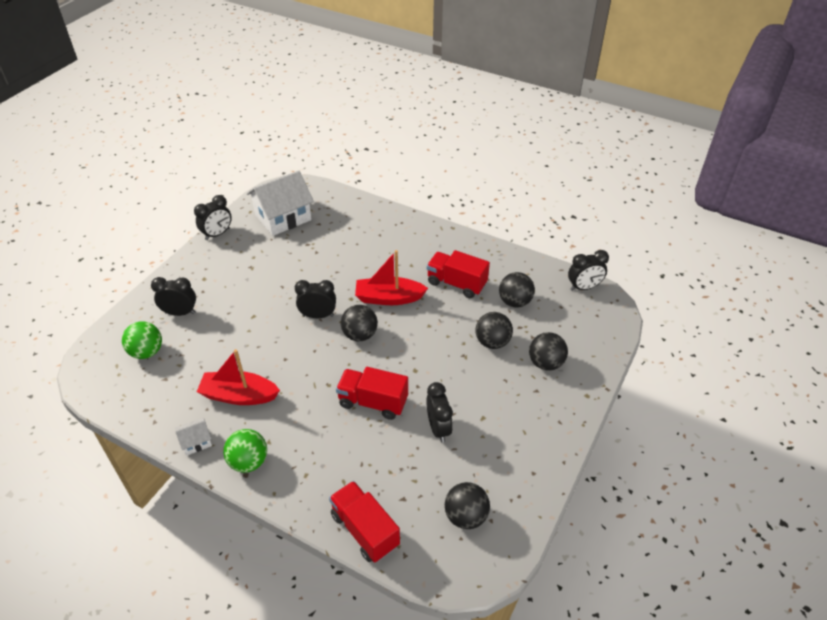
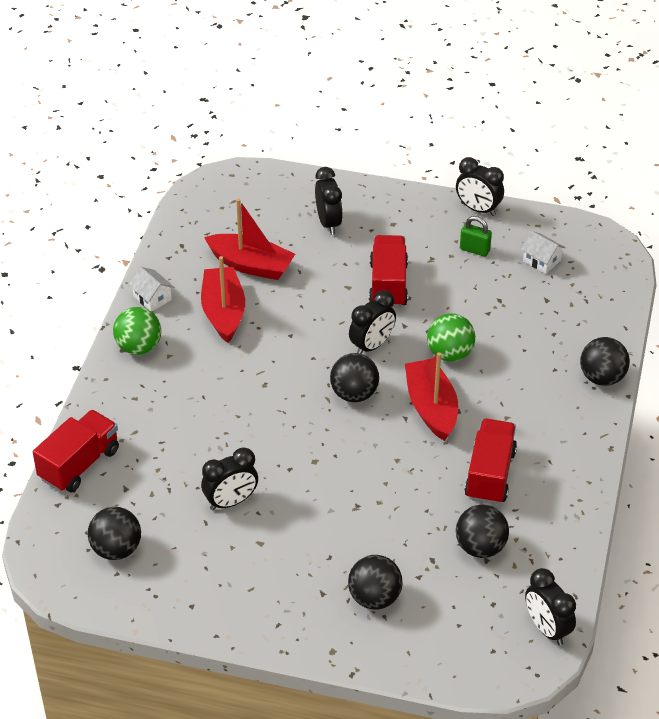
camera: 75 degrees right, 0 degrees up
(147, 352) = (260, 217): green ball -> green ball (450, 354)
(197, 368) = (251, 265): none -> red boat
(255, 244) = (474, 250): none -> green padlock
(283, 217) = (541, 261): white house -> white house, size x0.45
(318, 315) = (372, 345): black clock -> black clock turned 60 degrees clockwise
(373, 402) = (251, 431): red truck -> red truck (388, 284)
(492, 342) = (392, 533): black ball -> black ball (602, 377)

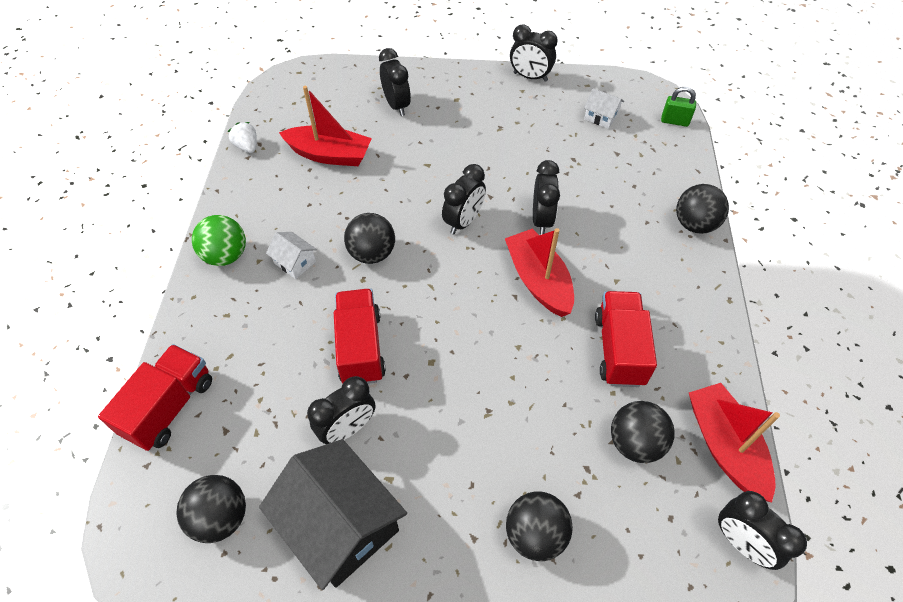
camera: 10 degrees left, 10 degrees up
(152, 298) = (235, 200): white house -> white house (295, 262)
(169, 247) = (247, 147): none -> white strawberry
(214, 568) = (340, 524): none -> black house
(223, 312) = (309, 206): red boat -> red boat (724, 446)
(354, 394) = (457, 276): black ball -> black ball (372, 253)
(388, 284) = (465, 157): red truck -> red truck (360, 347)
(450, 354) = (541, 219): green ball -> black clock
(474, 250) = (537, 114): green padlock -> green padlock (674, 121)

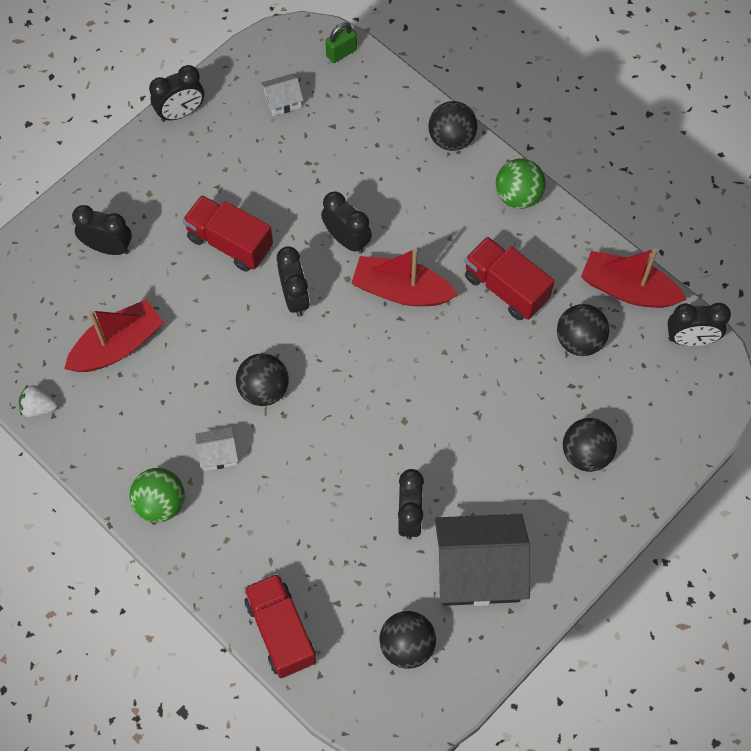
camera: 50 degrees left, 10 degrees up
(360, 347) = (348, 461): red truck -> red truck (230, 243)
(704, 300) = (518, 196): none -> green ball

